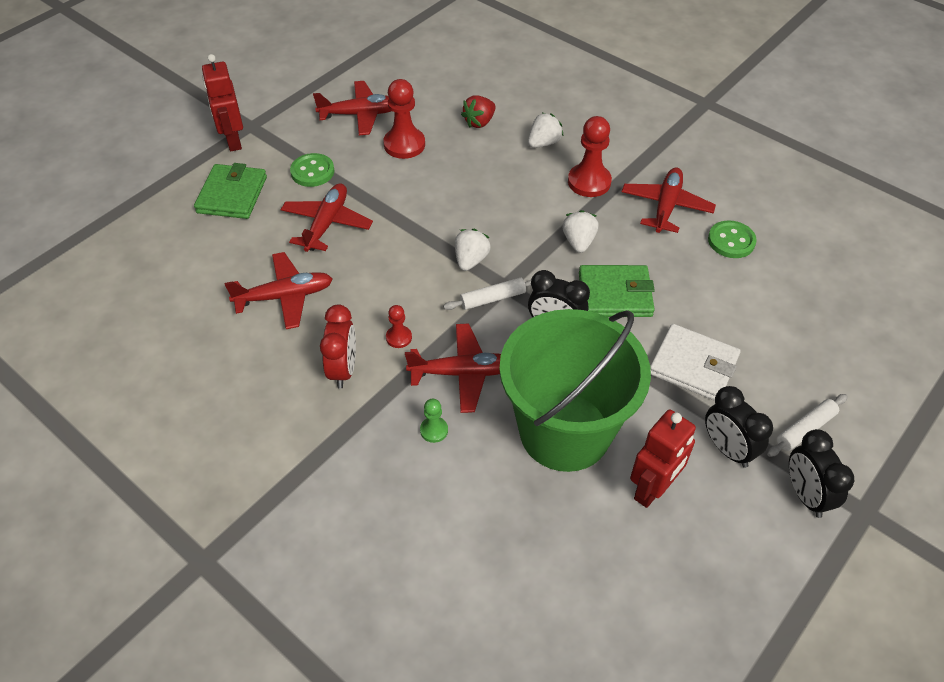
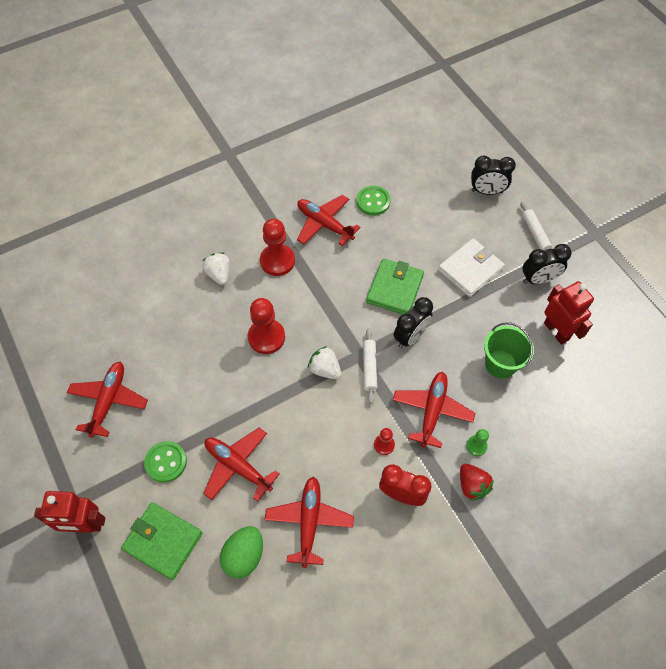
camera: 70 degrees left, 10 degrees up
(233, 256) = (244, 556): none -> green egg
(404, 144) = (168, 377): red pawn -> red pawn (266, 337)
(479, 122) = (170, 311): red strawberry -> red strawberry (472, 485)
(564, 431) = (500, 364): green bucket -> green bucket, size x0.49
(578, 242) = (336, 291): white strawberry -> none
(805, 495) = (579, 255): black clock -> black clock (487, 191)

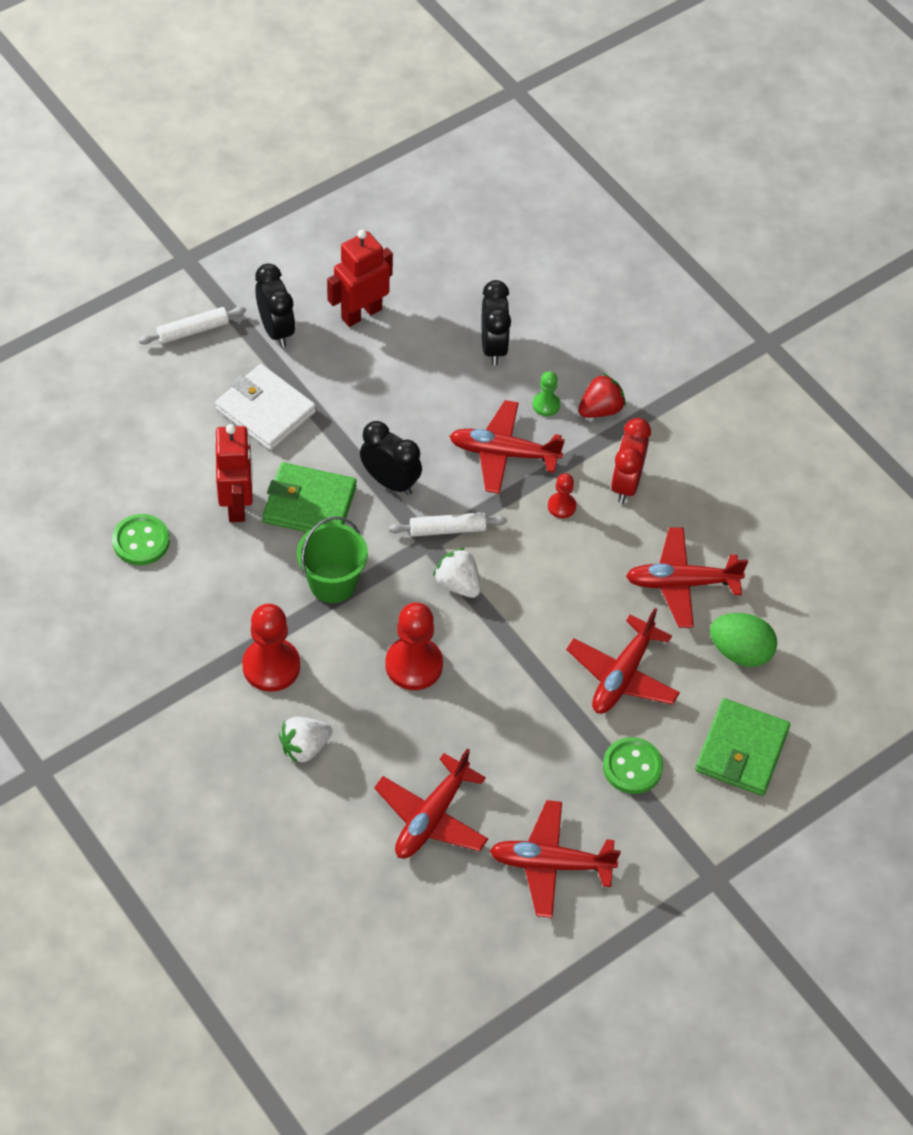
camera: 100 degrees left, 5 degrees down
(85, 525) = (740, 852): red robot -> red robot (237, 504)
(324, 224) = (192, 606): red plane -> red plane (432, 817)
(325, 369) = (458, 584): white strawberry -> white strawberry turned 105 degrees clockwise
(487, 191) = (113, 389): black clock -> black clock (493, 347)
(500, 364) = (421, 377): green bucket -> green bucket (332, 583)

